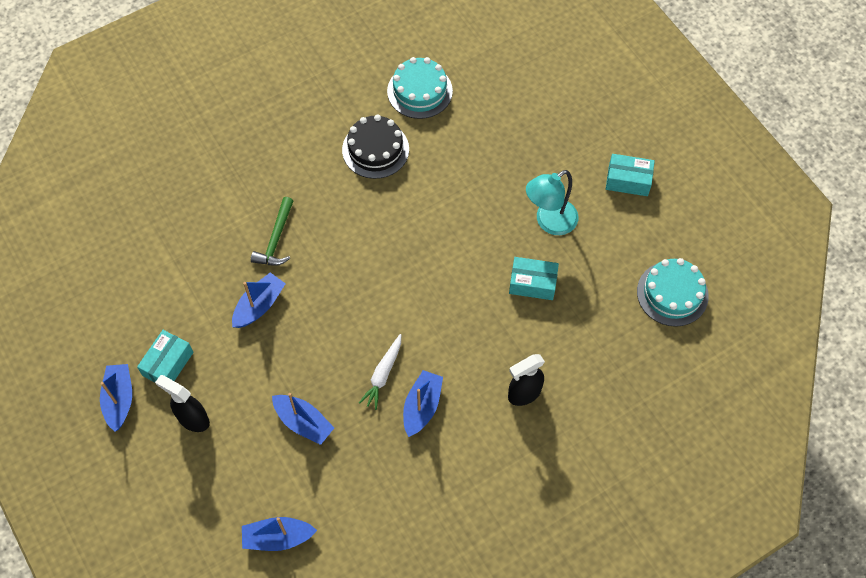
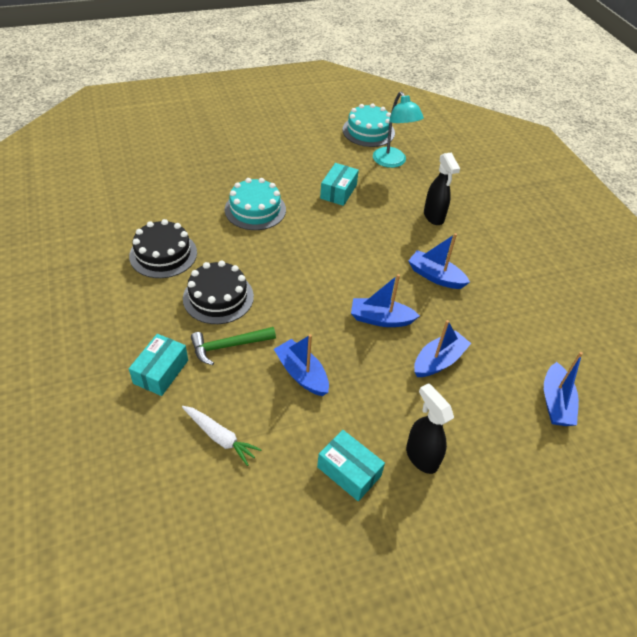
camera: 80 degrees left, 15 degrees down
(119, 399) = (384, 532): blue boat -> blue boat (381, 319)
(193, 419) = (421, 456): black spray bottle -> black spray bottle turned 105 degrees clockwise
(276, 239) = (229, 346): green hammer -> green hammer turned 135 degrees clockwise
(332, 213) = (218, 297): none -> black cake
(383, 374) = (400, 295): white carrot -> white carrot (220, 437)
(419, 91) = (117, 214): turquoise cake -> turquoise cake (255, 209)
(549, 222) = (287, 171): turquoise lamp -> turquoise lamp (392, 162)
(628, 180) = (268, 128): turquoise box -> turquoise box (161, 372)

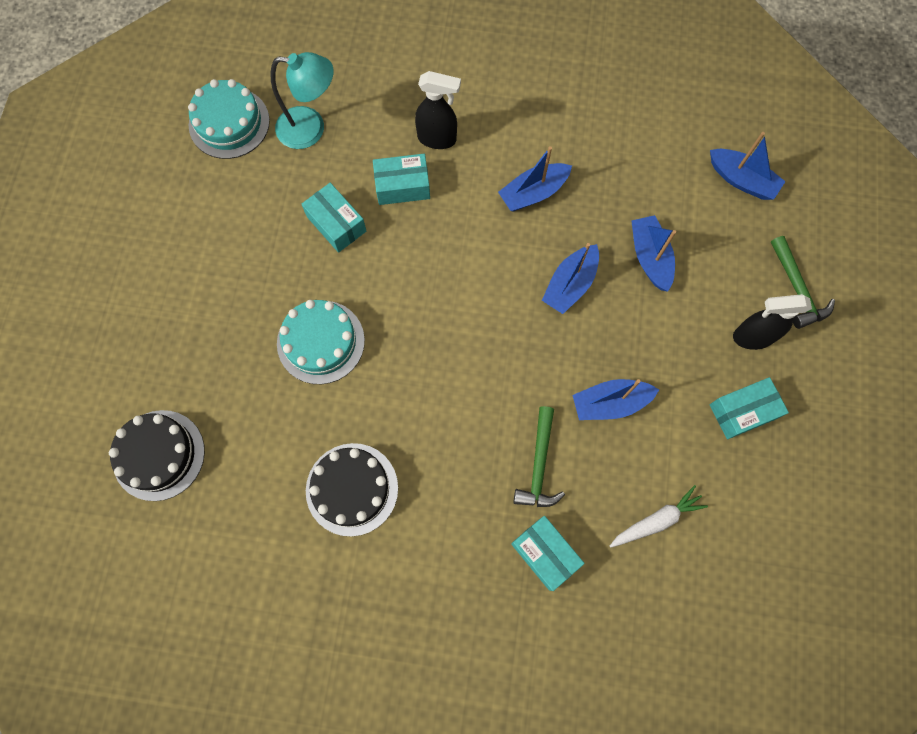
camera: 60 degrees left, 25 degrees up
(218, 297) = (458, 448): black cake -> black cake (159, 455)
(387, 212) = (402, 186): none -> turquoise box
(491, 478) = (797, 288): none -> green hammer

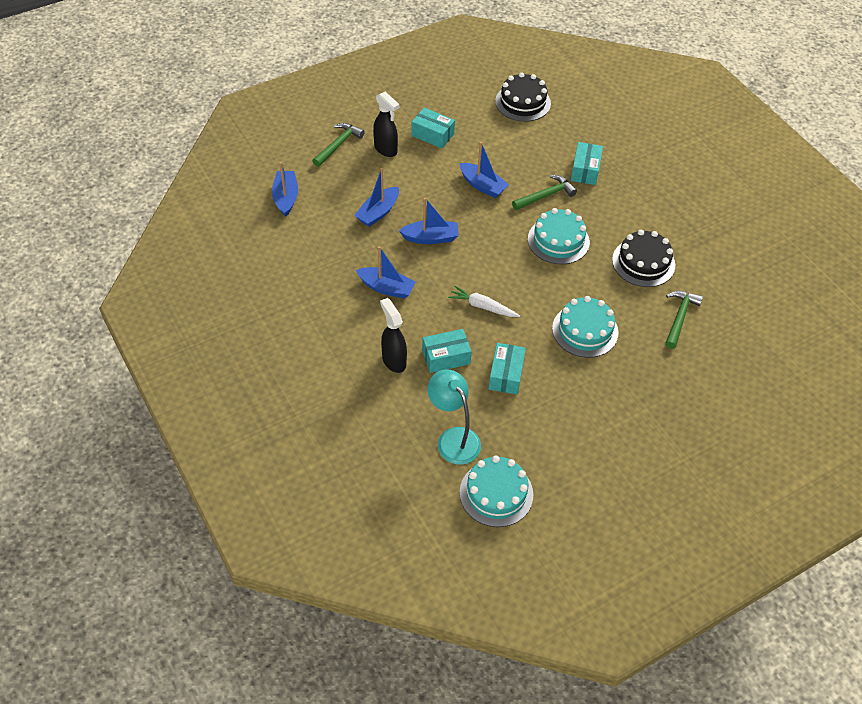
camera: 130 degrees left, 20 degrees down
(159, 455) = (728, 361): black cake -> black cake (523, 102)
(250, 456) = (679, 318): none -> green hammer
(402, 186) = (446, 357): turquoise box -> turquoise box turned 60 degrees counterclockwise
(459, 419) = (558, 240): none -> turquoise cake
(656, 520) = (523, 139): white carrot -> white carrot (483, 306)

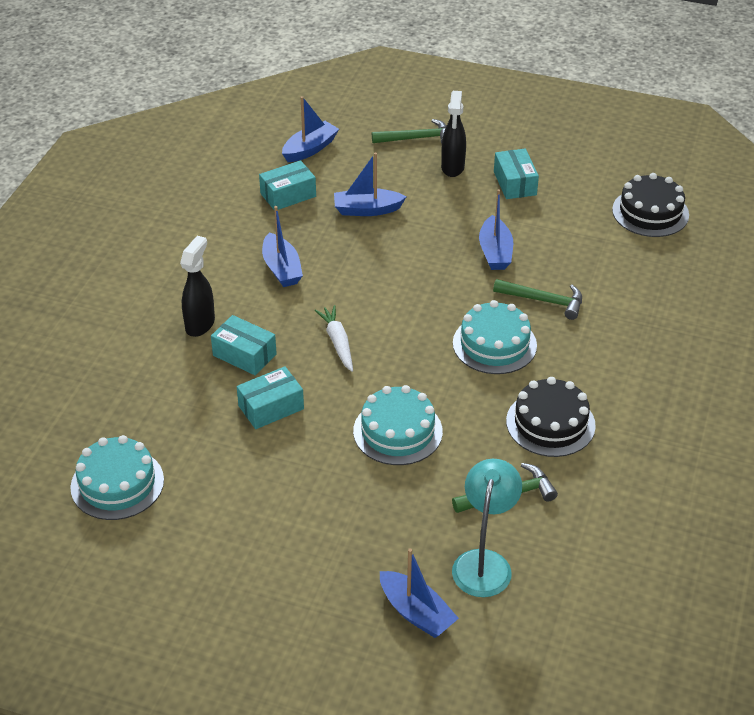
camera: 50 degrees right, 10 degrees down
(430, 238) = (380, 259): blue boat -> blue boat (416, 613)
(453, 438) = (151, 416): turquoise lamp -> turquoise lamp (484, 562)
(585, 170) = (621, 308): turquoise box -> turquoise box (288, 195)

